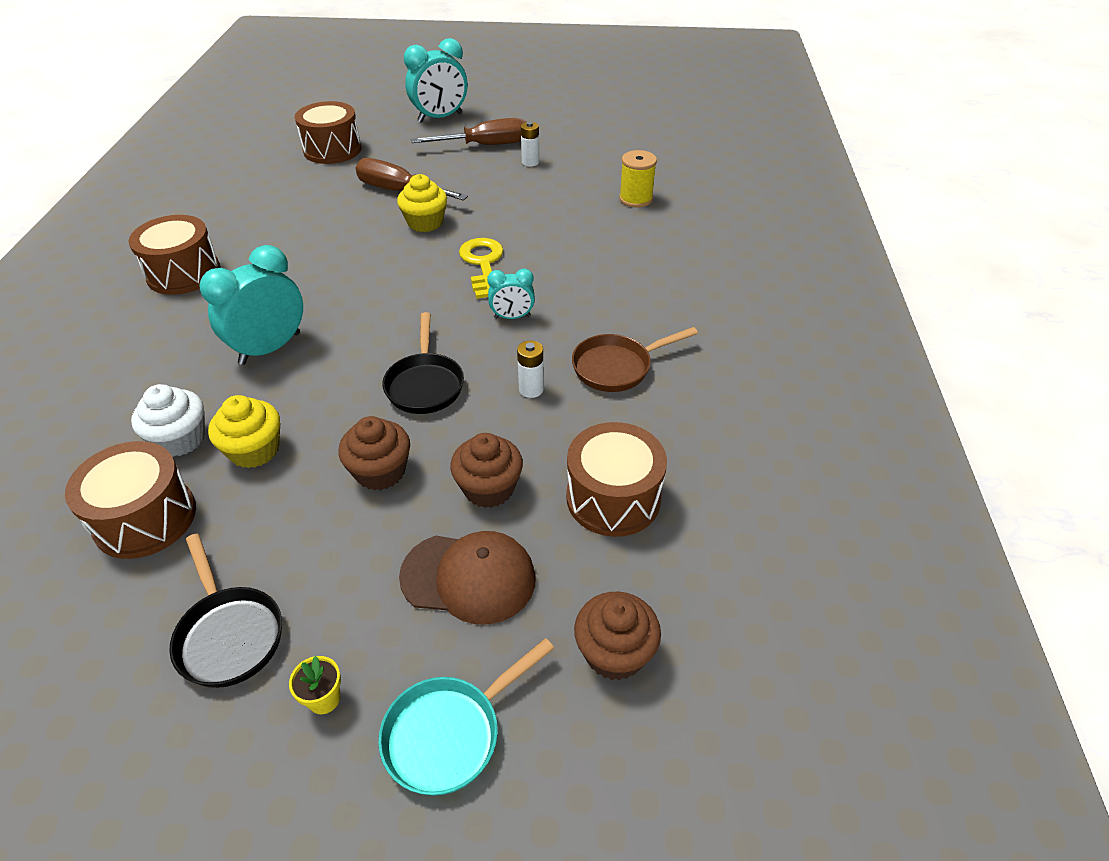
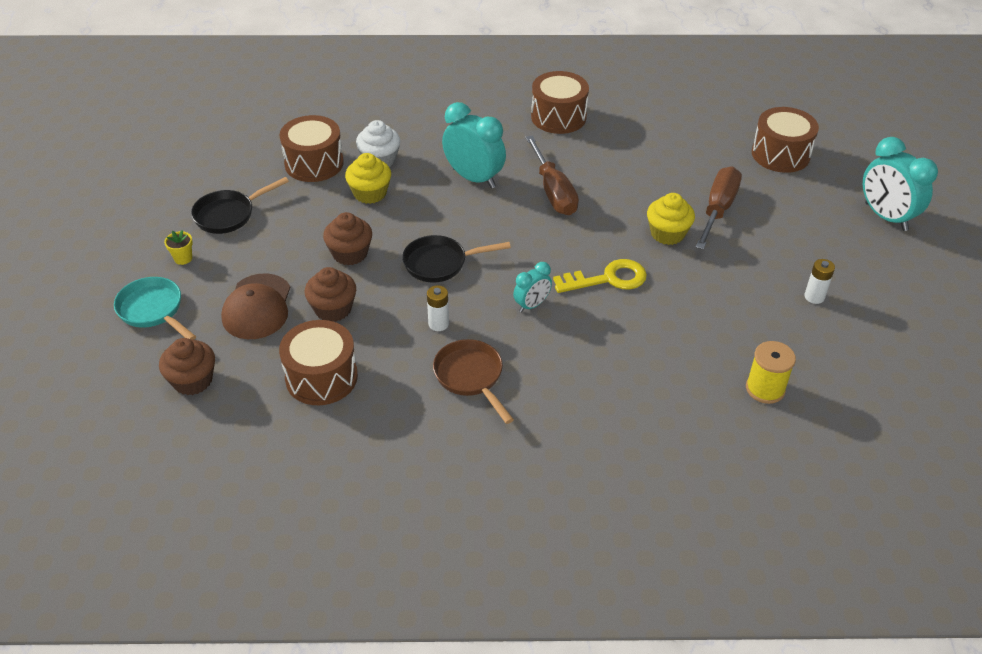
camera: 85 degrees right, 0 degrees up
(485, 145) = (837, 258): brown screwdriver -> brown screwdriver (553, 191)
(512, 317) = (531, 305): turquoise clock -> turquoise clock turned 120 degrees counterclockwise

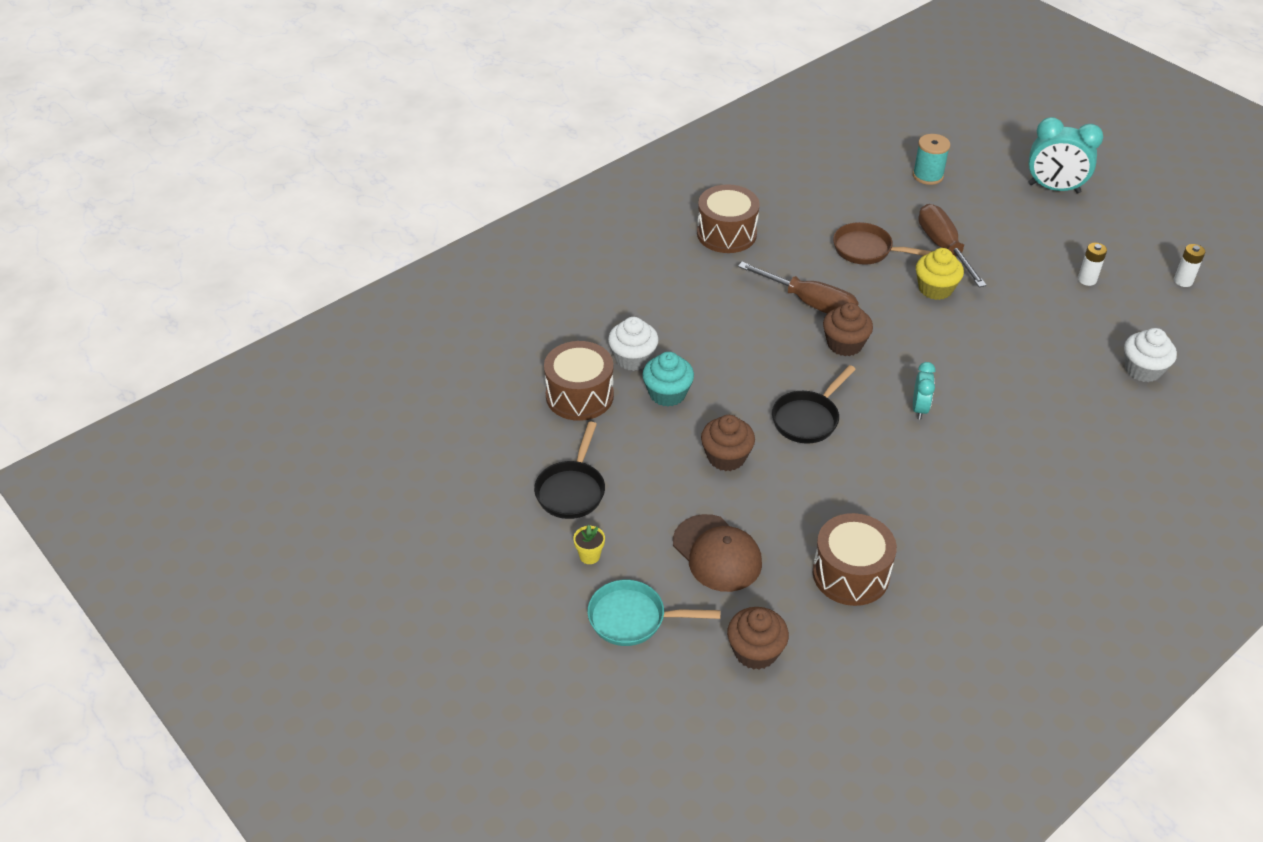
camera: 40 degrees left, 0 degrees up
(333, 309) = (780, 513): brown cupcake -> brown cupcake (844, 344)
(370, 193) = (667, 393): yellow cupcake -> turquoise cupcake
(438, 324) = (875, 469): white battery -> white battery (1183, 281)
(471, 377) = (955, 495): brown pan -> brown pan (867, 250)
(474, 178) = (733, 328): turquoise clock -> none
(607, 279) = (943, 352): yellow key -> none
(765, 389) = (1143, 369): yellow spool -> white cupcake
(780, 154) = (928, 175): brown drum -> turquoise spool

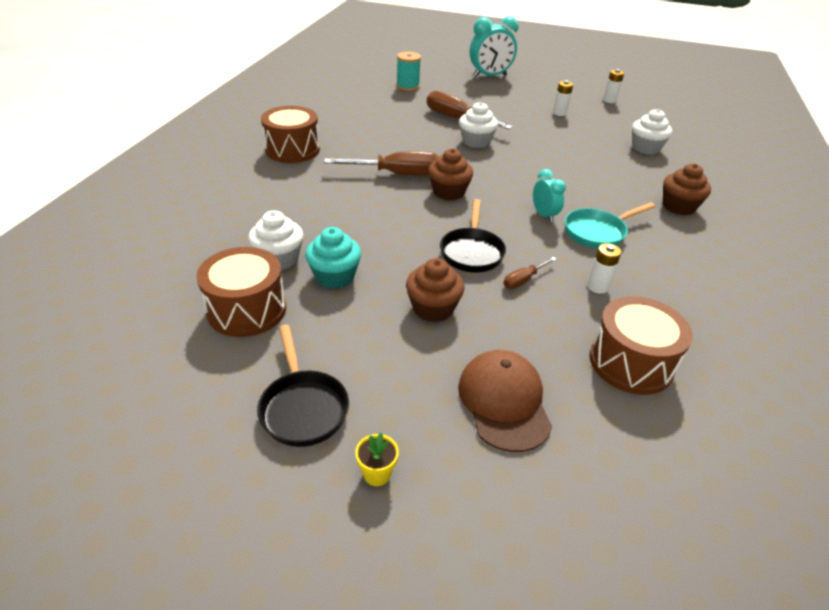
camera: 35 degrees left, 5 degrees down
(633, 618) = (484, 525): turquoise pan -> turquoise pan (598, 232)
(717, 553) = (504, 402): brown cap -> brown cap turned 120 degrees counterclockwise
(755, 651) = (634, 489): brown cupcake -> brown cupcake (678, 206)
(830, 465) = (523, 280): none -> brown screwdriver
(867, 250) = (408, 133): brown pan -> none
(894, 501) = (597, 287): none -> white battery
(935, 289) = (476, 142): yellow cupcake -> white cupcake

